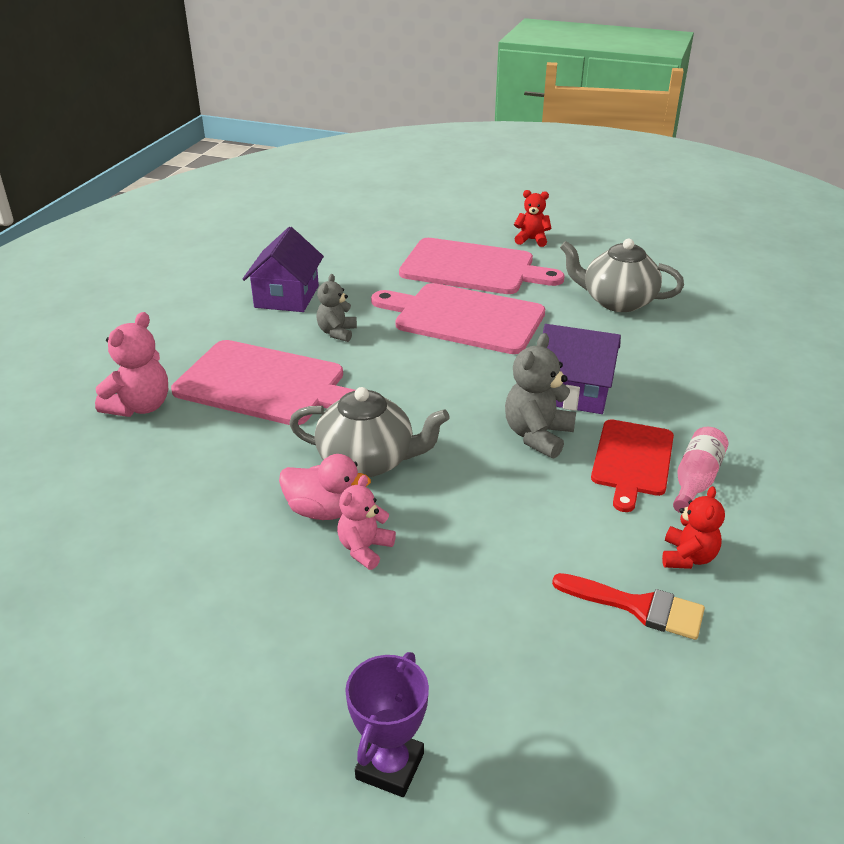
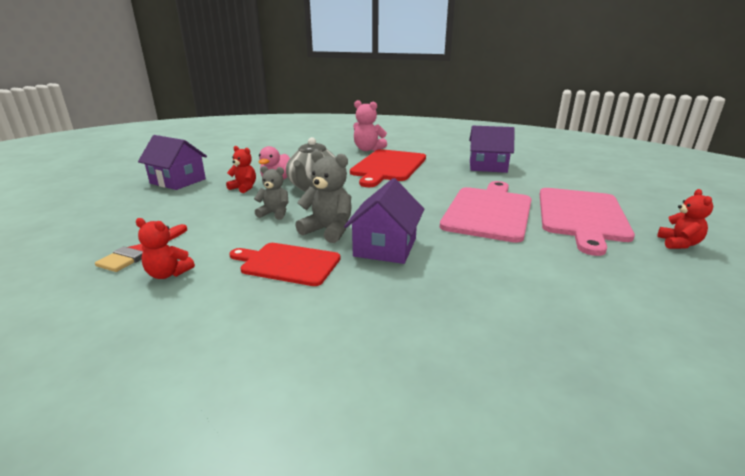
camera: 90 degrees right, 10 degrees down
(265, 384) = (388, 166): pink cutting board -> red cutting board
(309, 670) = (178, 181): none -> purple house
(337, 332) = (449, 178): grey teddy bear -> grey teddy bear (274, 213)
(364, 549) = (244, 188): pink teddy bear -> red teddy bear
(390, 766) = (114, 194): purple trophy -> none
(617, 301) = (570, 282): grey teapot -> none
(695, 480) = (251, 290): pink bottle -> none

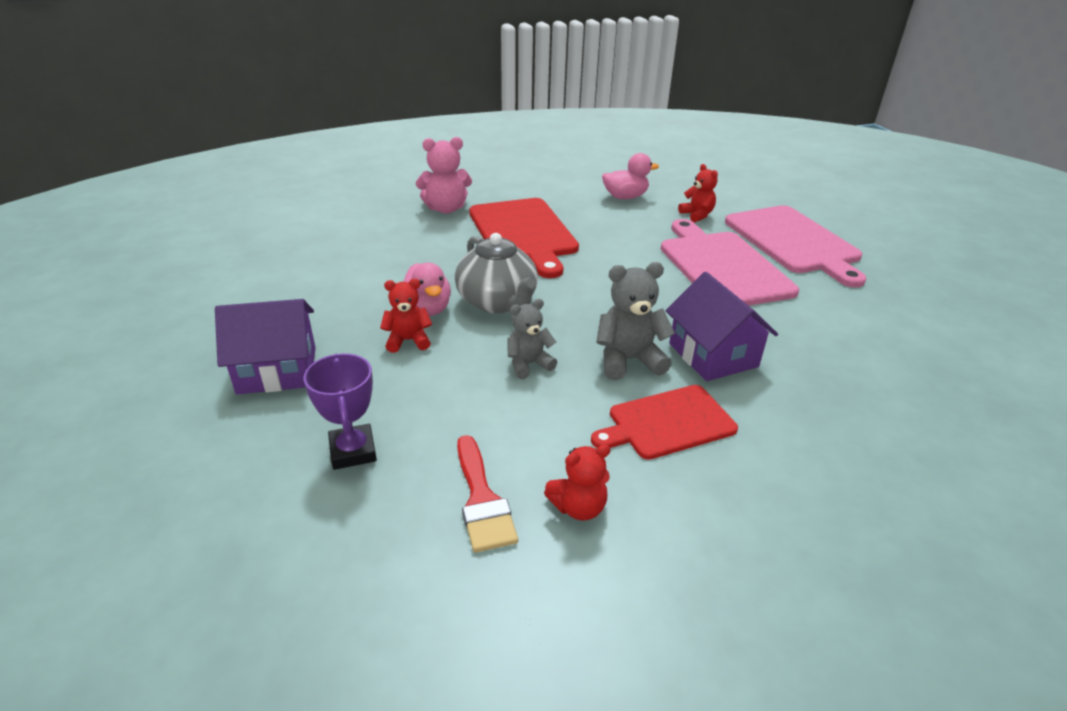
camera: 40 degrees left, 10 degrees up
(141, 214) = (353, 451): none -> purple trophy
(487, 166) = (625, 197): purple house -> pink duck
(678, 244) = (888, 248): red teddy bear -> red teddy bear (697, 215)

